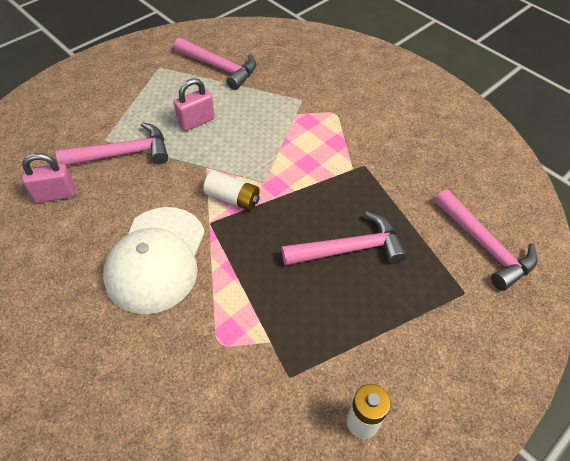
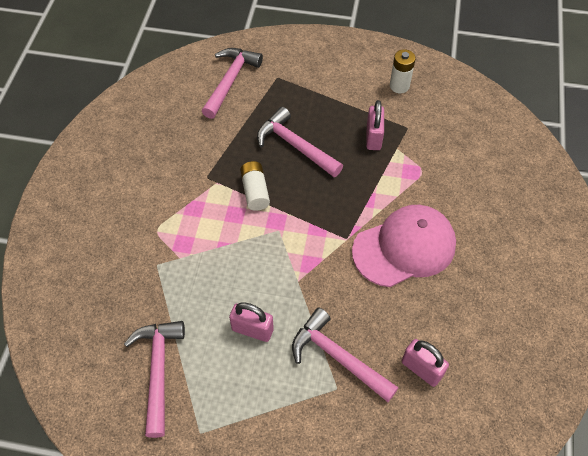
camera: 125 degrees left, 5 degrees up
(156, 259) = (404, 247): white cap -> pink cap
(233, 198) = (312, 239): white battery -> white battery (255, 191)
(303, 328) = (373, 137): none -> pink padlock

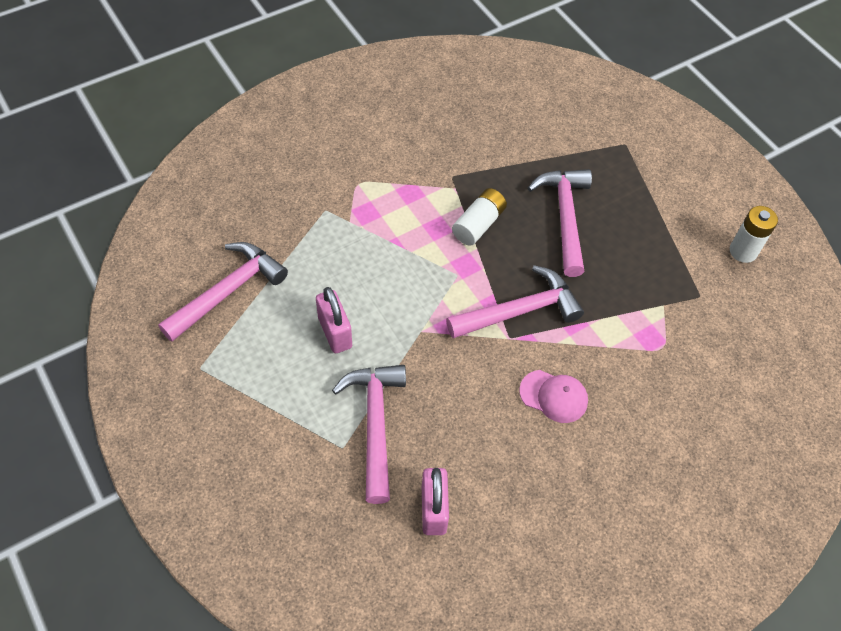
camera: 45 degrees right, 0 degrees up
(230, 81) = (575, 112): pink hammer -> pink hammer (519, 311)
(373, 137) = (652, 275): pink padlock -> none
(404, 247) = (554, 396): pink cap -> pink cap, size x0.48

